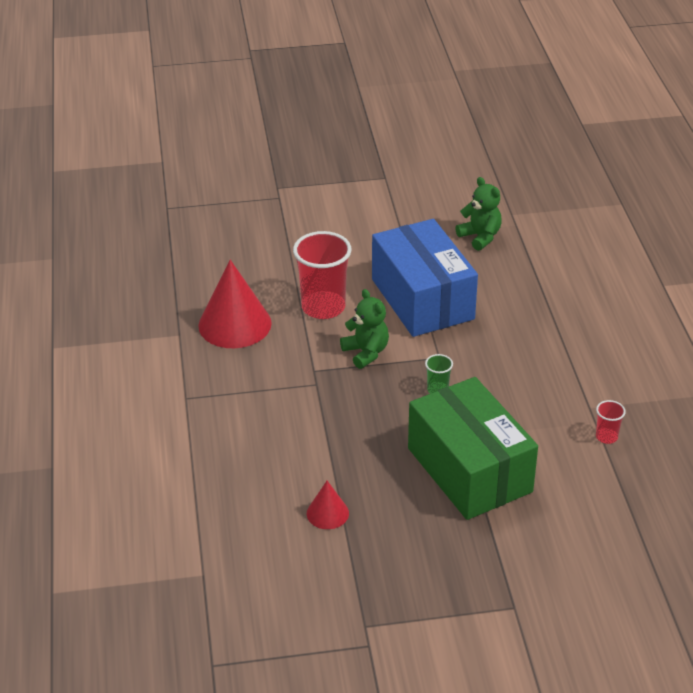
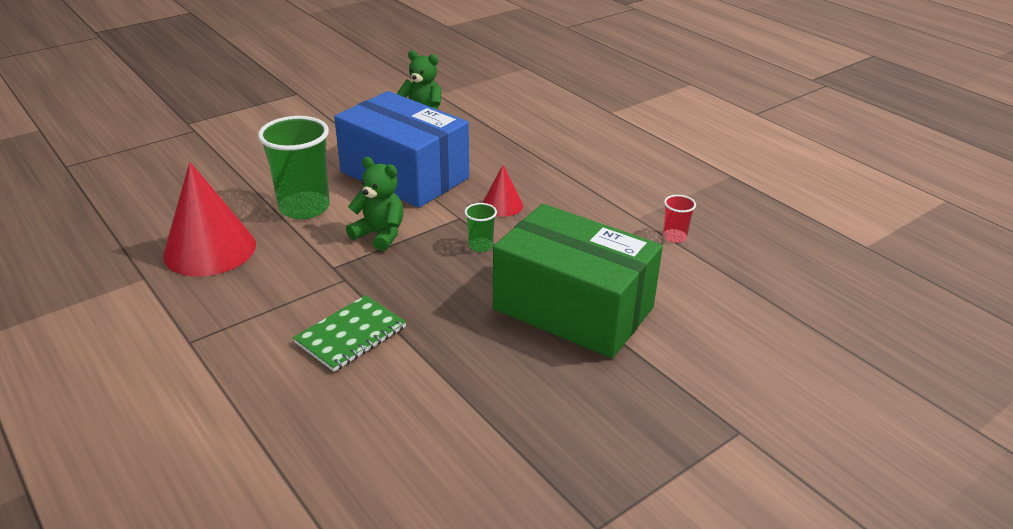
camera: 30 degrees left, 5 degrees down
(294, 432) = (351, 335): none -> green notebook
(323, 307) = (304, 208): red cup -> green cup
(327, 513) = (452, 409): red cone -> red cone (502, 205)

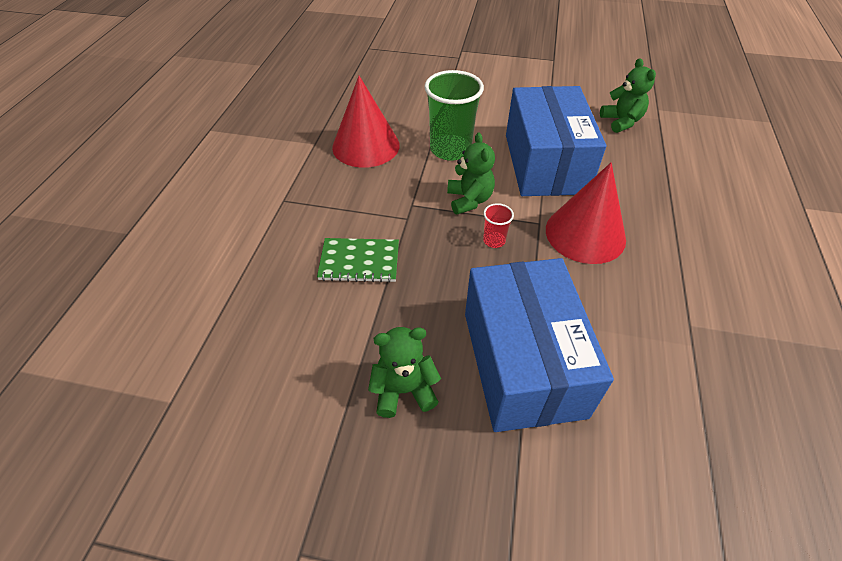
camera: 50 degrees right, 15 degrees up
(480, 246) = (524, 257): green cup -> none
(502, 205) = (585, 234): red cone -> red cone, size x1.98
(520, 385) = (404, 390): none -> green teddy bear
(573, 308) = (522, 363): green box -> blue box
(674, 237) = (703, 370): red cup -> red cup (494, 241)

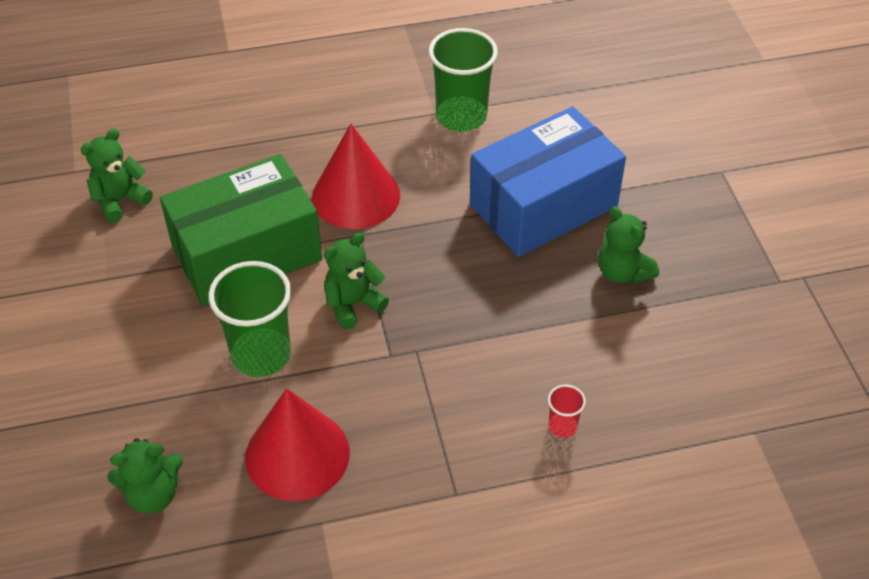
camera: 115 degrees left, 0 degrees up
(359, 262) = (506, 366): green notebook -> none
(381, 95) = (153, 494): none -> green teddy bear
(494, 241) = (407, 264): red cup -> red cup (562, 426)
(545, 163) = (247, 253): blue box -> green box
(680, 346) = (461, 116): none -> green cup

